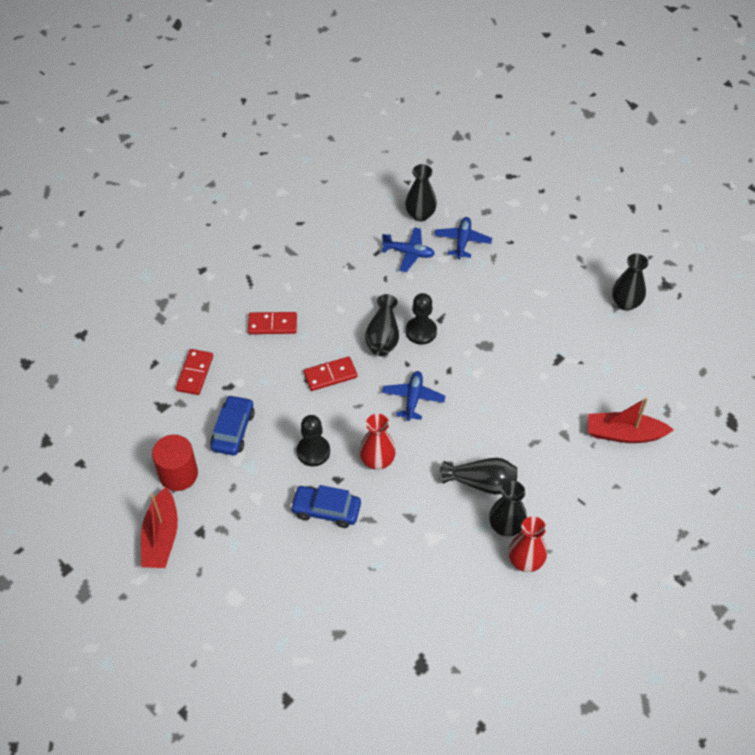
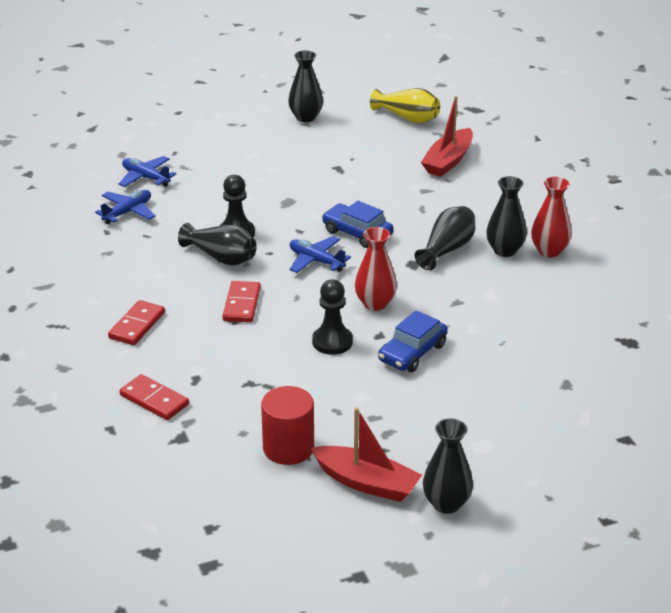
camera: 65 degrees left, 20 degrees down
(233, 430) = (259, 391): blue car -> blue car (357, 233)
(420, 215) = (84, 191): black vase -> black vase (446, 503)
(678, 376) = (407, 118): none -> yellow vase

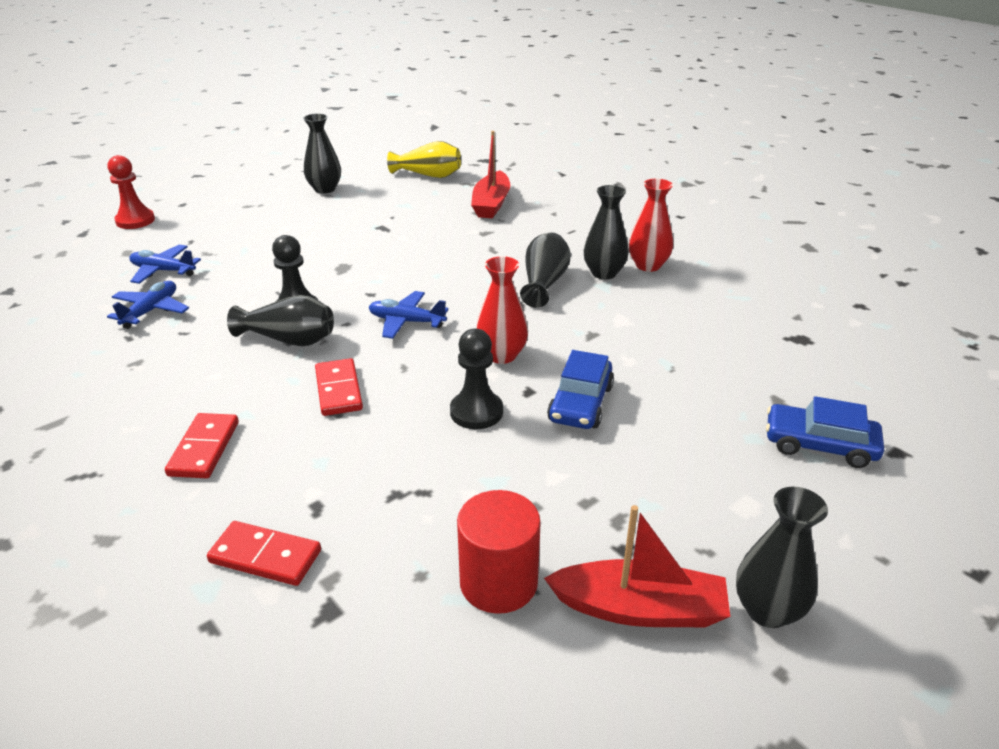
camera: 20 degrees left, 0 degrees up
(135, 123) = (135, 220): none -> red pawn
(357, 233) = (437, 285): blue car -> blue car (819, 445)

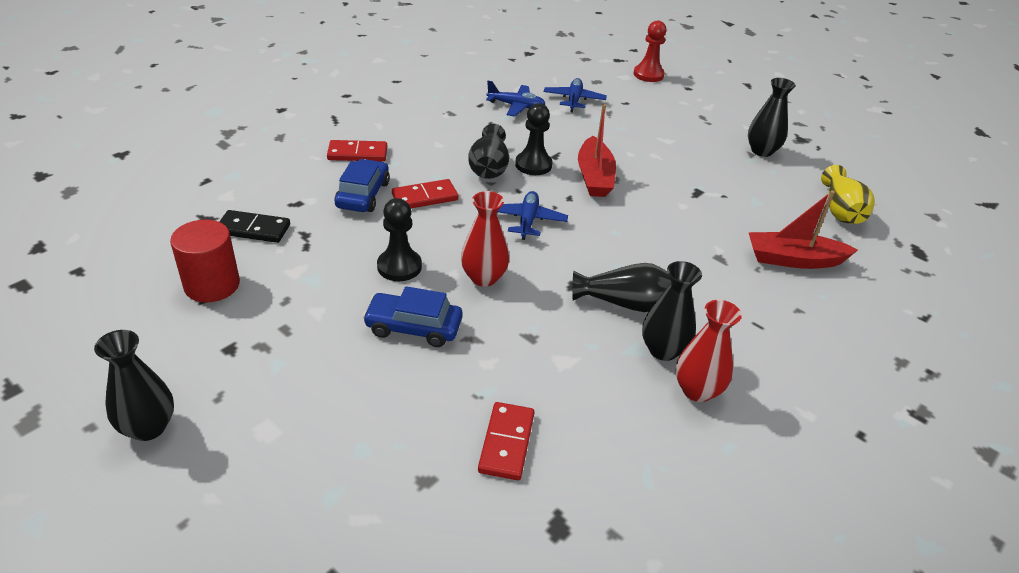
camera: 80 degrees right, 5 degrees up
(265, 556) = (255, 191): red domino -> red domino (507, 443)
(372, 549) = (253, 229): none -> black domino
(639, 608) = (170, 353): red boat -> red boat (594, 177)
(819, 445) = (349, 505): blue car -> blue car (363, 195)

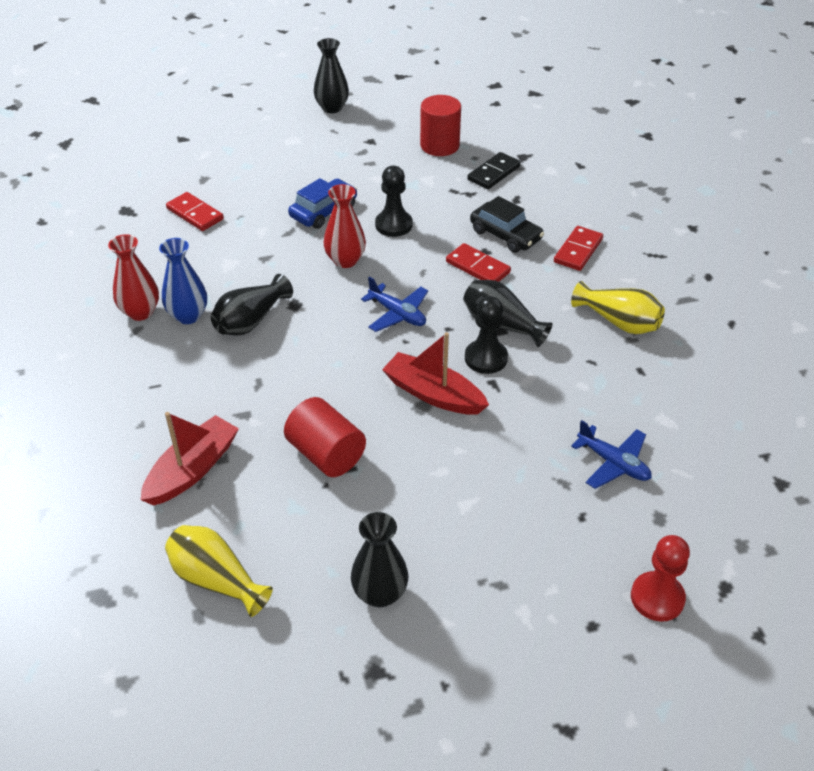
camera: 125 degrees right, 5 degrees up
(363, 195) = (505, 235): blue car -> black car
(425, 197) = (478, 267): red domino -> red domino turned 60 degrees counterclockwise
(436, 120) = (618, 322): none -> yellow vase
(516, 106) = (622, 400): blue plane -> none
(663, 350) = (188, 316): black vase -> blue vase
(702, 204) = (326, 454): none -> red cylinder

